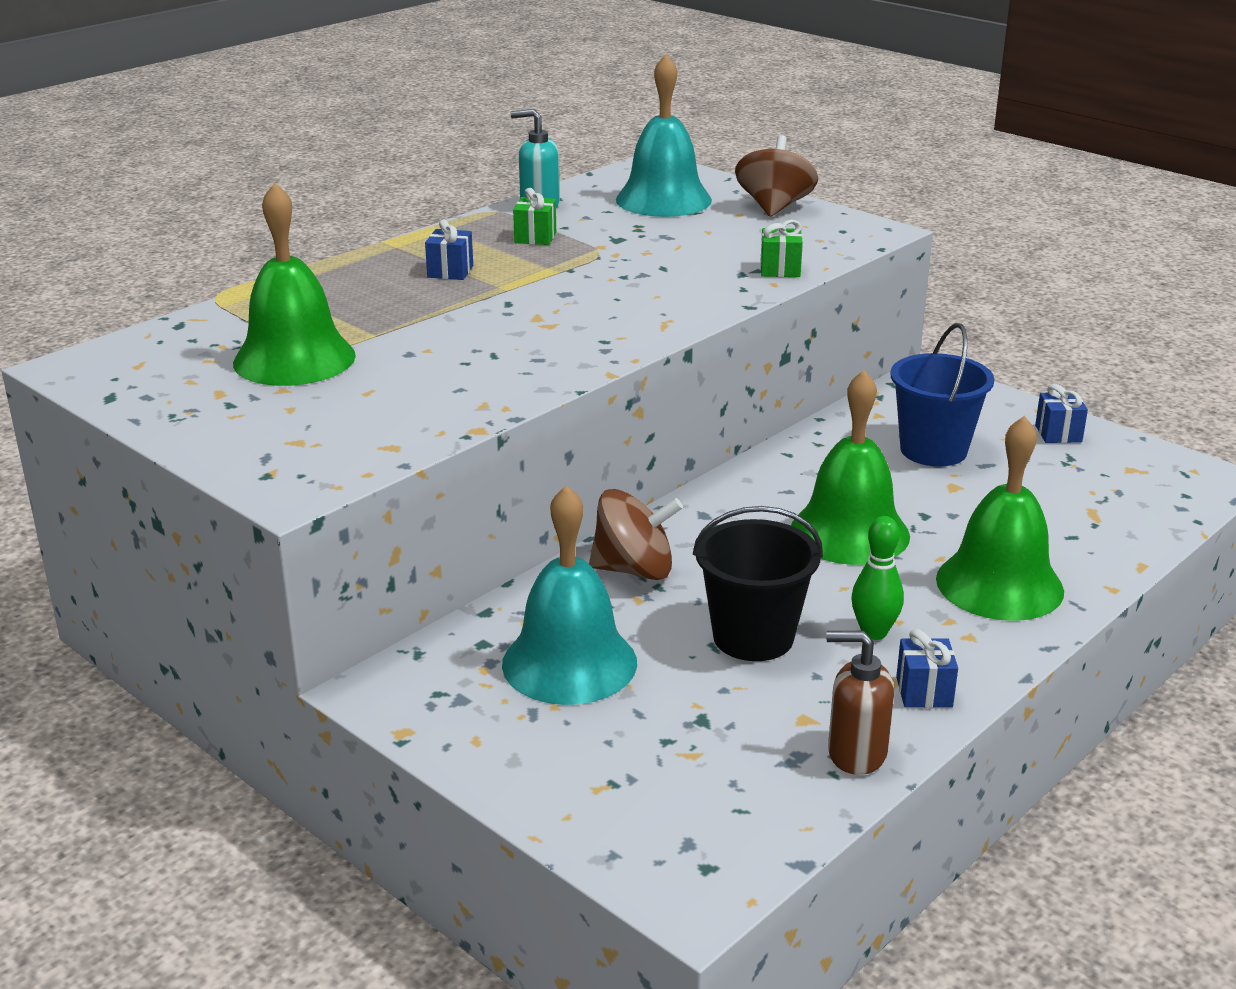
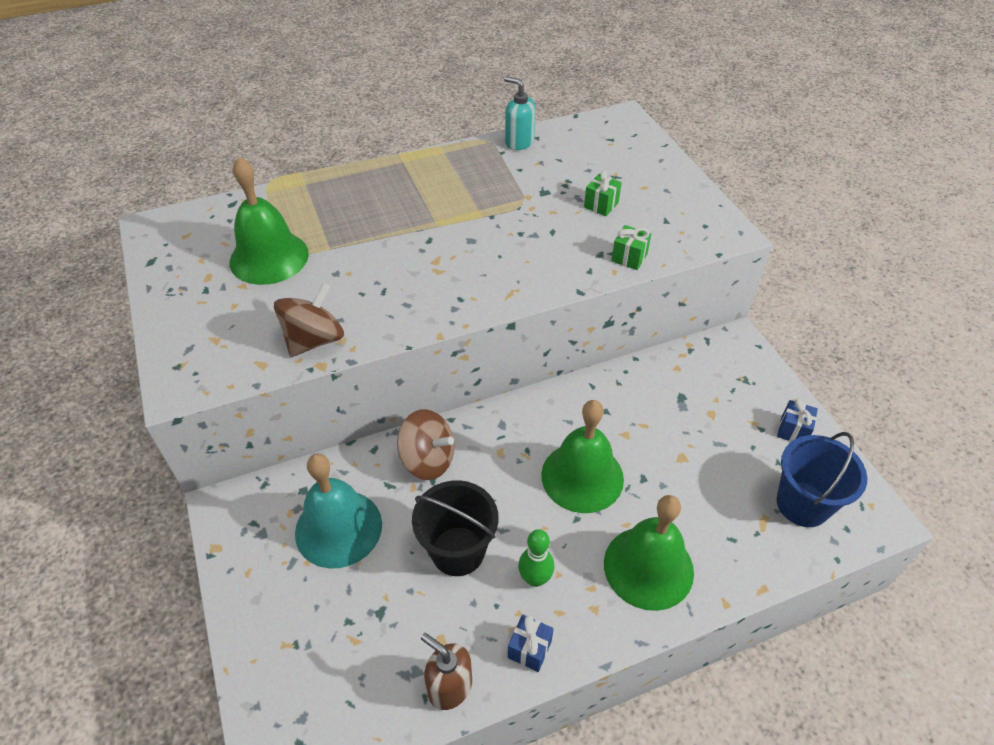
camera: 25 degrees right, 20 degrees up
(450, 271) = (417, 196): blue gift -> none
(535, 237) = (493, 176): green gift -> green gift (601, 205)
(663, 200) = (604, 157): turquoise bell -> none
(774, 207) = (674, 186): brown spinning top -> brown spinning top (314, 340)
(933, 450) = (692, 416): blue bucket -> blue bucket (802, 504)

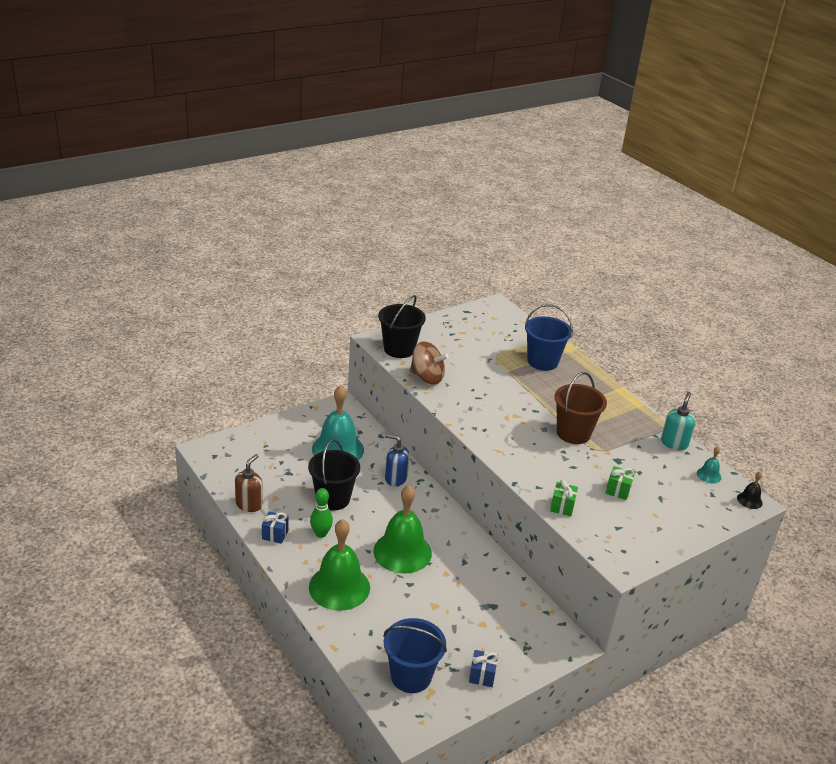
camera: 75 degrees right, 15 degrees down
(221, 362) = (399, 349): none -> black bucket
(269, 257) = (488, 350): green bell -> none
(319, 209) = (542, 361): none -> blue bucket
(428, 460) = (395, 478): brown spinning top -> blue soap dispenser
(485, 216) = (573, 433): none -> brown bucket
(578, 133) = (708, 475): none -> turquoise bell
(622, 117) = (749, 500): none -> black bell

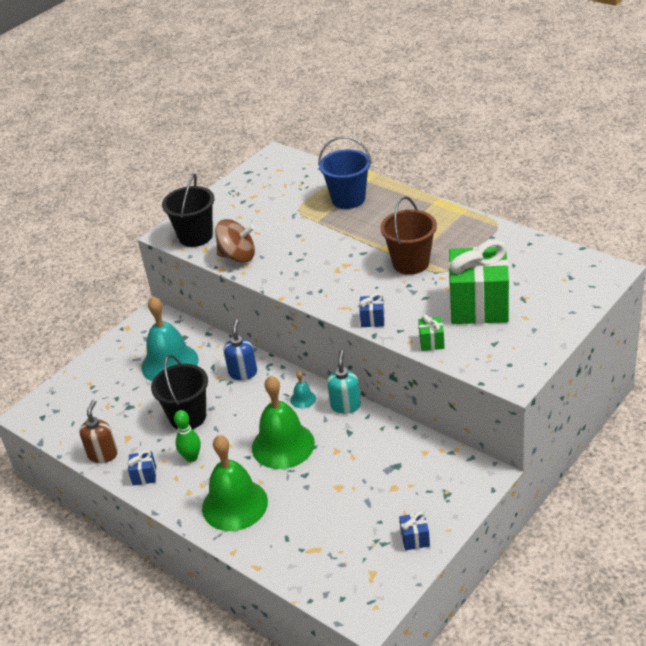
camera: 10 degrees left, 5 degrees up
(395, 478) = (243, 372): blue soap dispenser -> blue soap dispenser turned 90 degrees clockwise
(411, 676) = (346, 566): blue bucket -> none
(519, 469) = (372, 319): none -> blue gift
(618, 490) = (479, 306): green gift -> green gift, size x2.43
(674, 443) = (513, 238): turquoise soap dispenser -> turquoise soap dispenser (345, 405)
(708, 475) = (559, 259): turquoise bell -> turquoise bell (303, 399)
(749, 500) = (608, 270): black bell -> none

